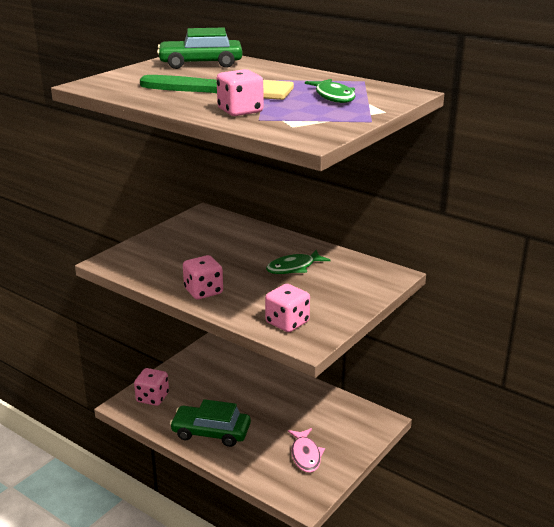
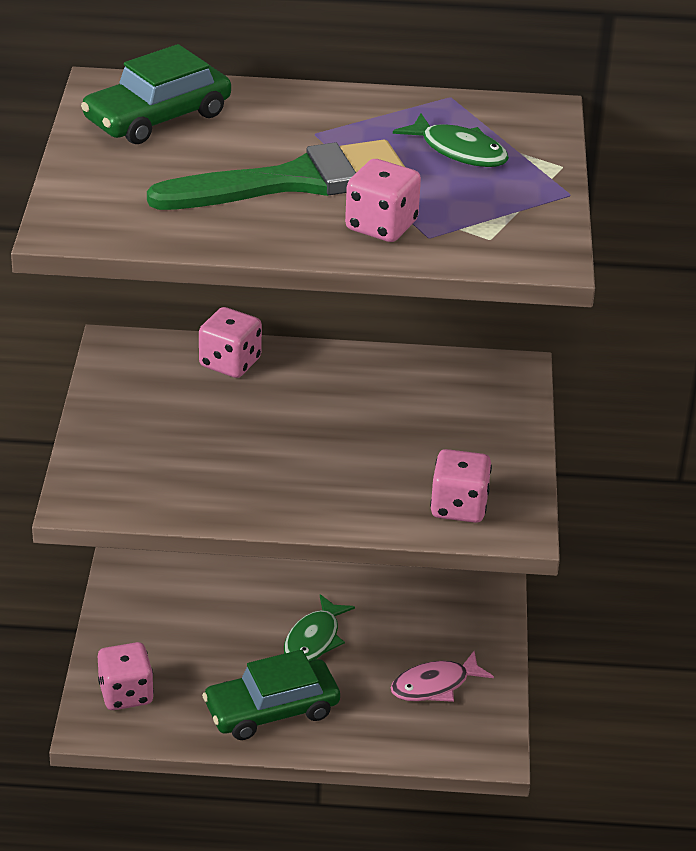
camera: 35 degrees left, 10 degrees up
(203, 291) = (290, 499): pink dice -> pink dice (230, 363)
(294, 268) = (370, 408): green fish -> green fish (314, 639)
(305, 455) = (435, 685): pink fish -> pink fish turned 105 degrees clockwise

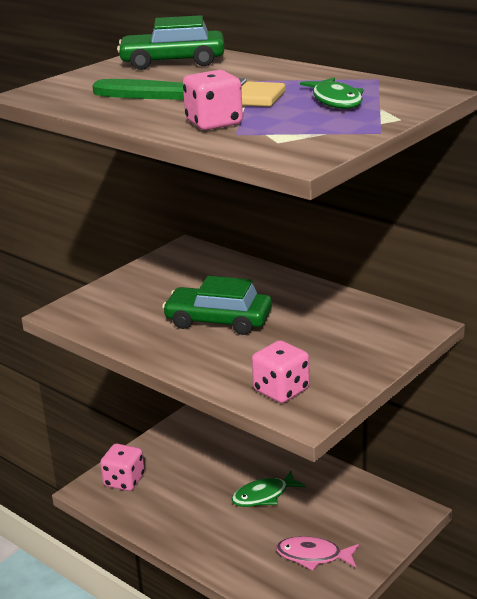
camera: 40 degrees right, 10 degrees down
(230, 363) = (238, 272): pink dice -> none
(271, 710) = (195, 525): green car -> green car (218, 320)

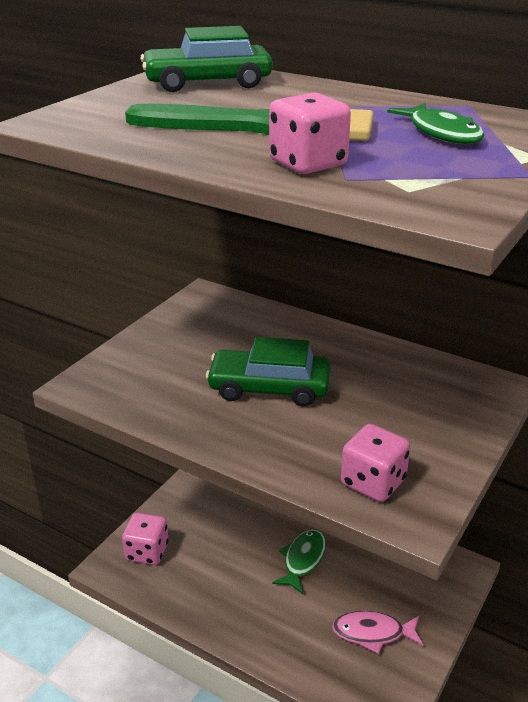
camera: 10 degrees left, 5 degrees up
(264, 495) = (303, 560): green fish -> green fish turned 150 degrees clockwise

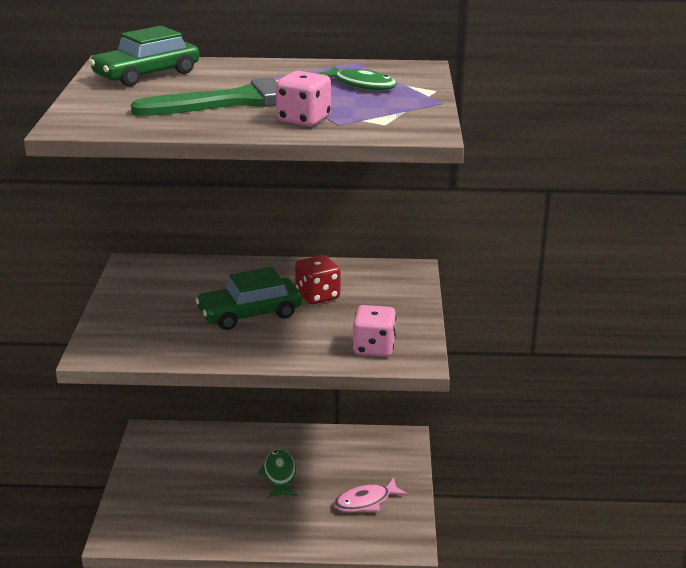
camera: 30 degrees left, 5 degrees down
(147, 552) = (141, 515): pink dice -> none
(360, 388) = (317, 296): none -> red dice

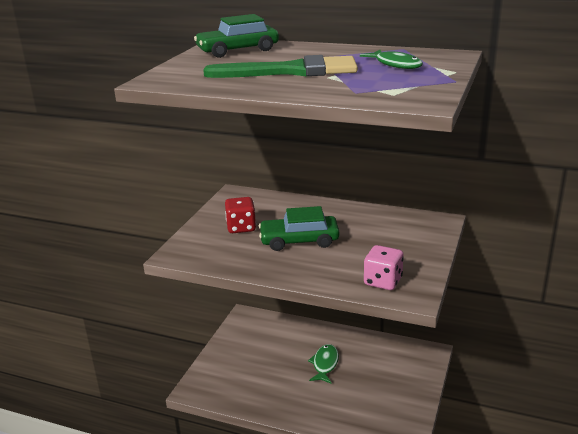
camera: 20 degrees right, 0 degrees up
(303, 120) = (329, 87): pink dice -> none
(317, 296) = (357, 233): red dice -> red dice (241, 227)
(366, 502) = (383, 399): pink fish -> none

